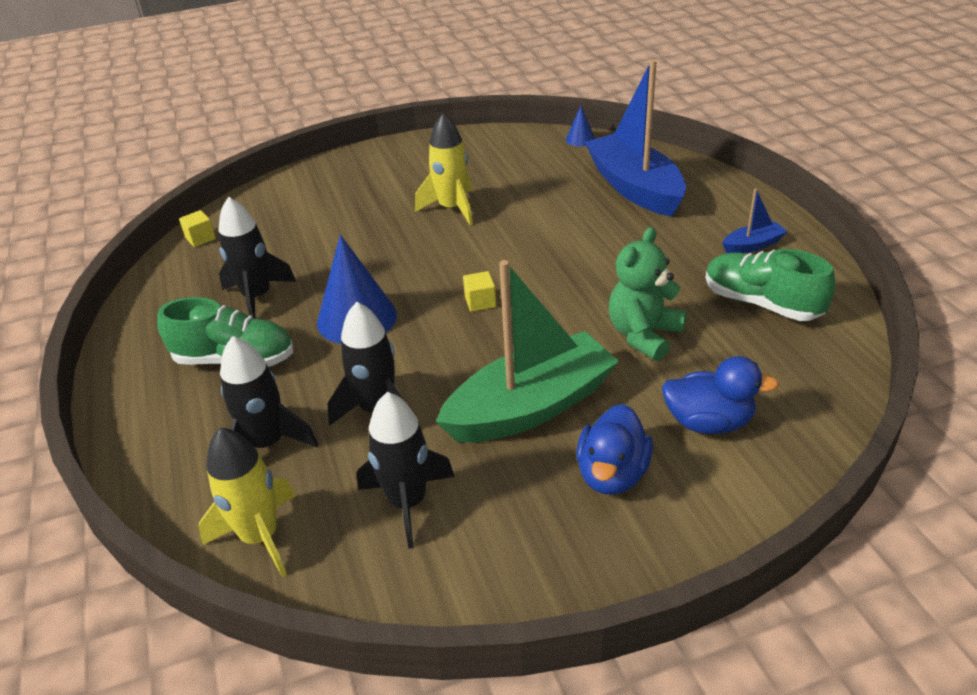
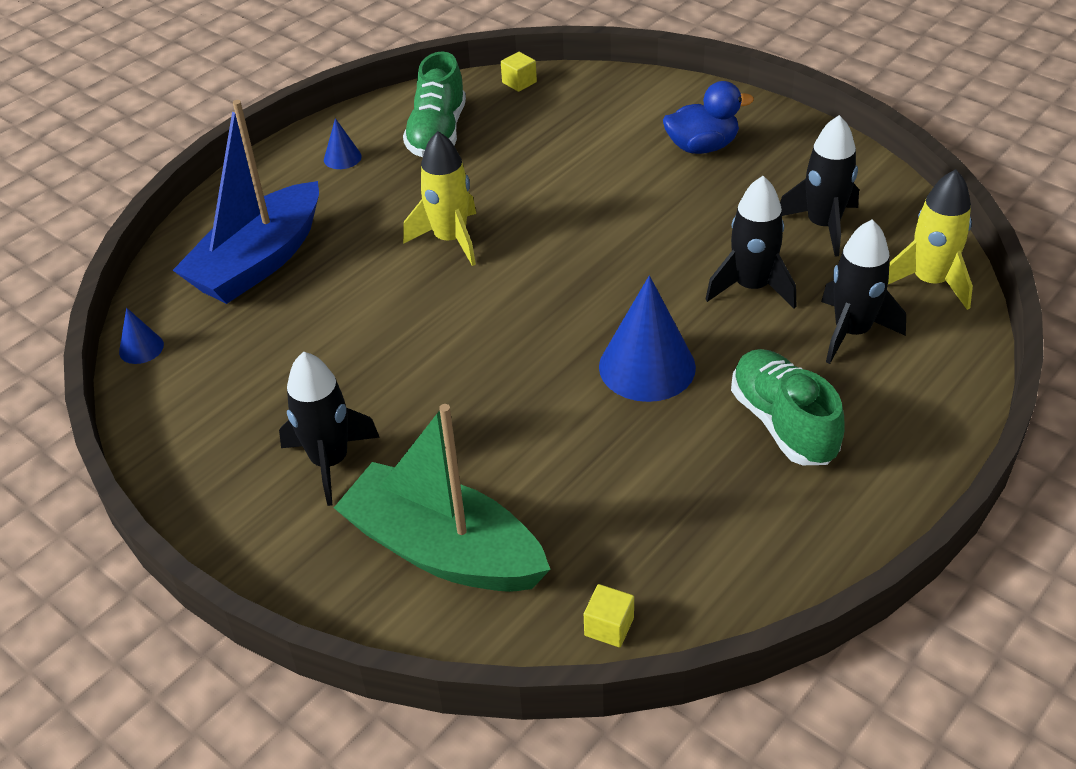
camera: 120 degrees left, 5 degrees up
(257, 297) = (678, 473): black rocket -> black rocket (330, 462)
(452, 208) = (383, 393): yellow rocket -> yellow rocket (450, 239)
(480, 302) = (553, 291): yellow cube -> yellow cube (519, 82)
(531, 407) = (670, 206): green boat -> green boat (443, 550)
(644, 335) = (529, 179): green teddy bear -> none
(708, 422) = (611, 122): blue duck -> none
(752, 245) = (342, 158): blue boat -> blue cone

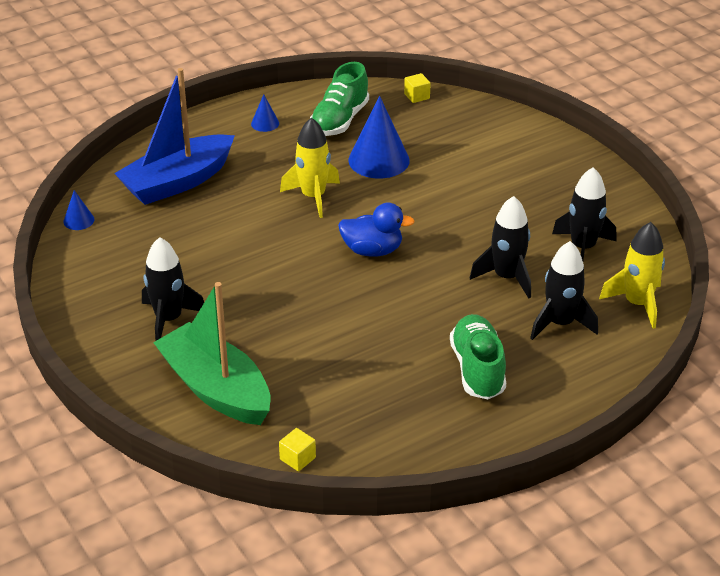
camera: 15 degrees right, 5 degrees down
(647, 366) = (405, 311): blue cone -> blue cone (379, 160)
(702, 147) = (526, 172): blue duck -> blue duck (372, 250)

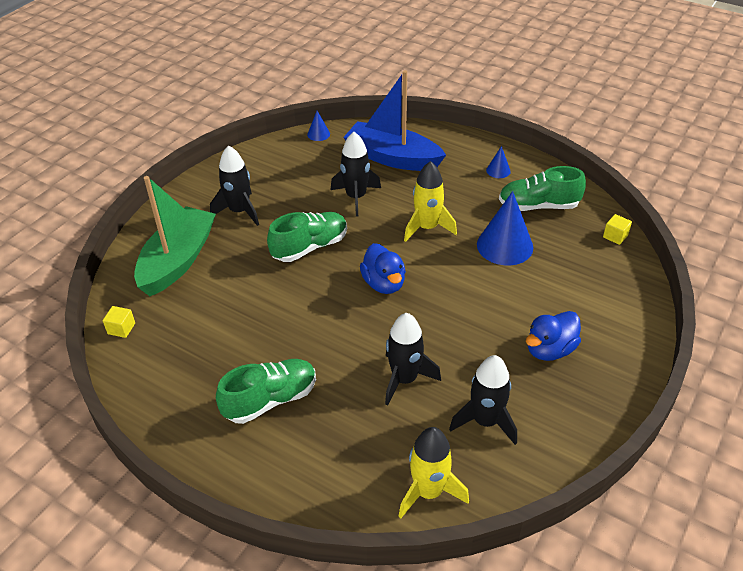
camera: 65 degrees right, 5 degrees up
(276, 283) = (310, 247): none -> green shoe
(526, 184) = (549, 350): none -> blue duck
(560, 323) = (363, 438): black rocket -> black rocket (356, 197)

